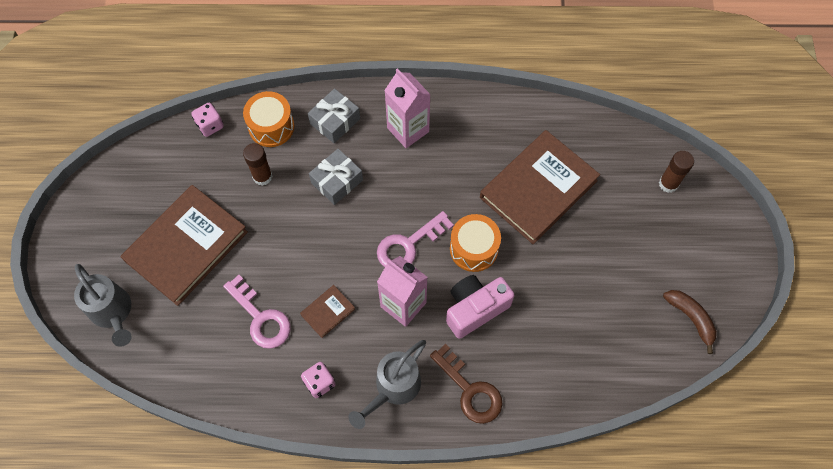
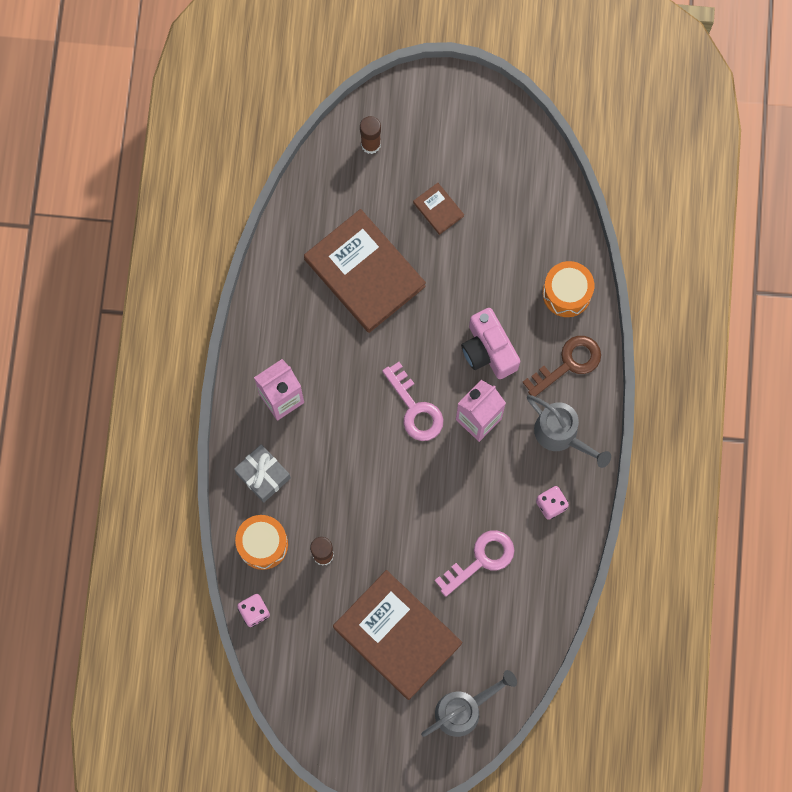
camera: 85 degrees left, 10 degrees up
(328, 312) = (480, 493): brown book -> brown book (438, 209)
(337, 181) = (336, 477): grey gift -> none
(474, 249) = (425, 344): orange drum -> orange drum (566, 293)
(691, 318) = (513, 151): brown banana -> none

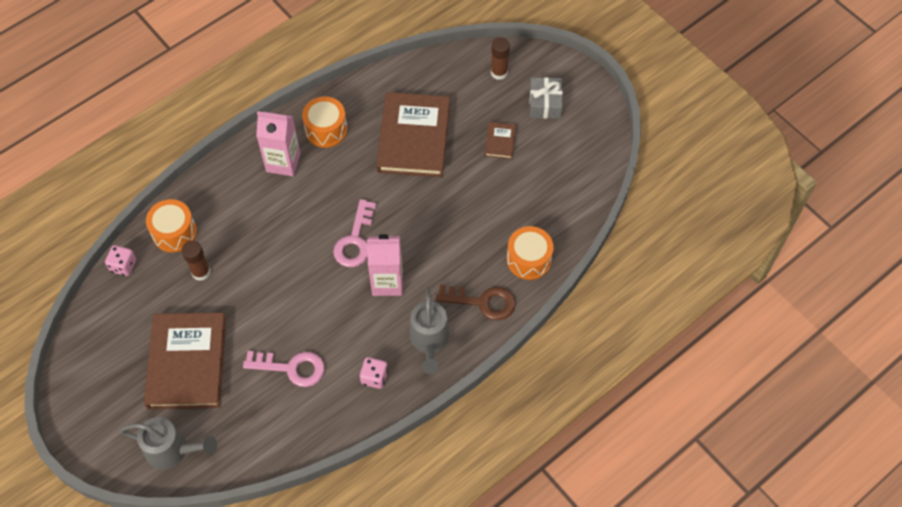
camera: 45 degrees right, 15 degrees down
(263, 475) = (221, 194): grey gift -> grey gift (545, 103)
(284, 335) = (326, 129): none -> orange drum
(488, 350) = (440, 248): pink camera -> none

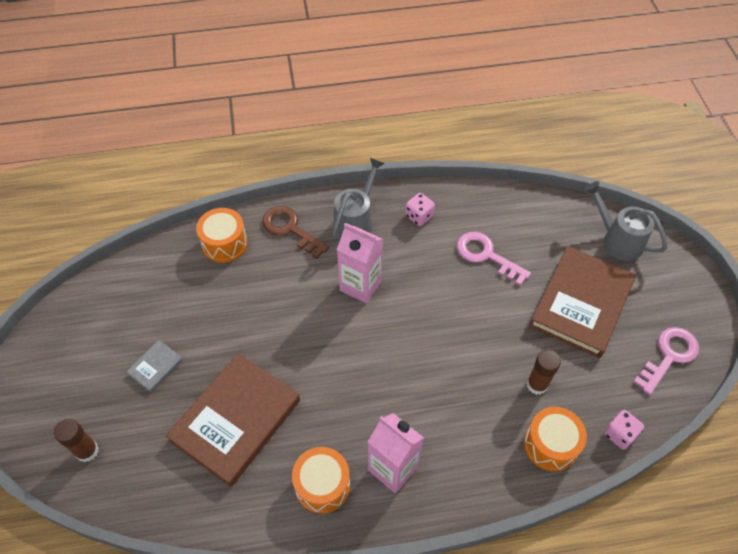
camera: 150 degrees left, 5 degrees down
(355, 240) = (366, 339): pink key -> pink key (669, 356)
(500, 142) = (155, 367): brown book -> grey book
(545, 103) = (76, 385): grey gift -> none

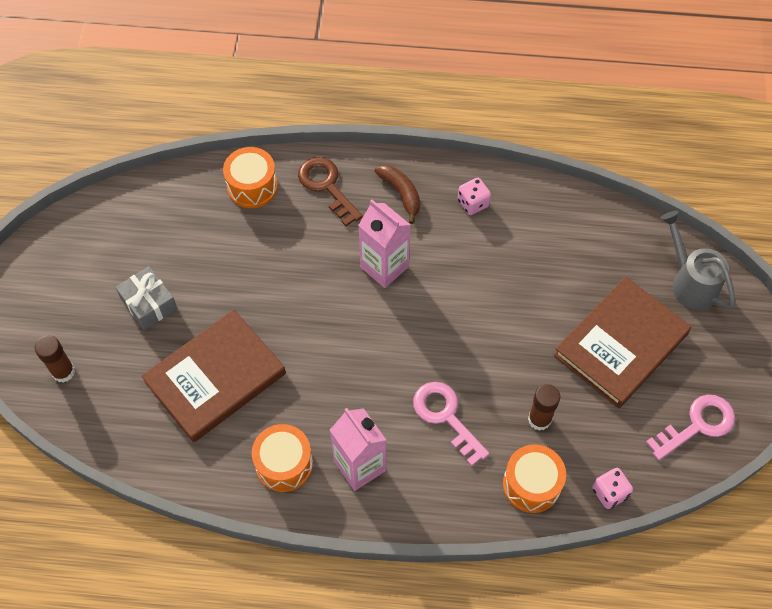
camera: 15 degrees right, 5 degrees up
(155, 367) = (149, 303): grey book -> grey gift
(356, 221) = (401, 193): grey watering can -> brown banana
(486, 255) = (533, 266): pink key -> pink key (446, 417)

